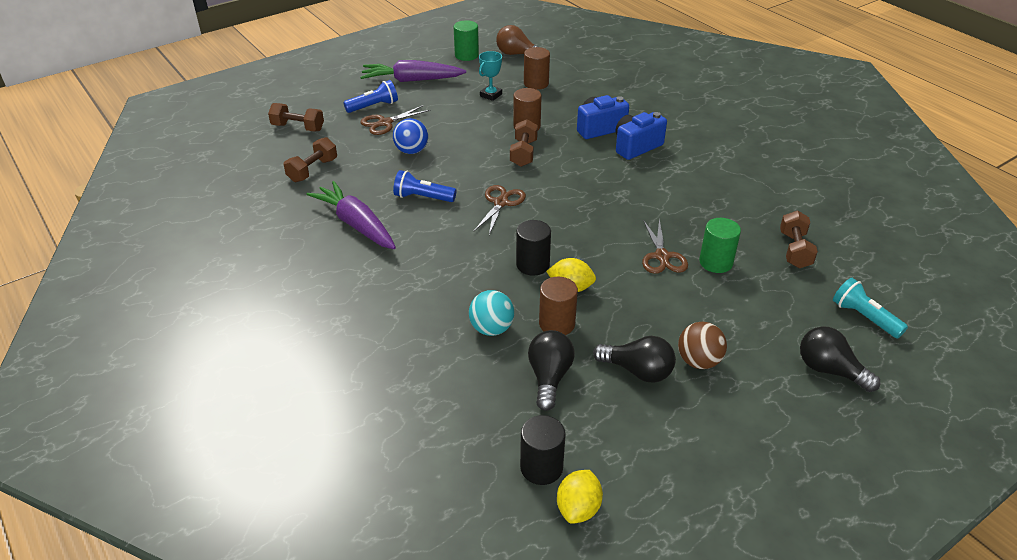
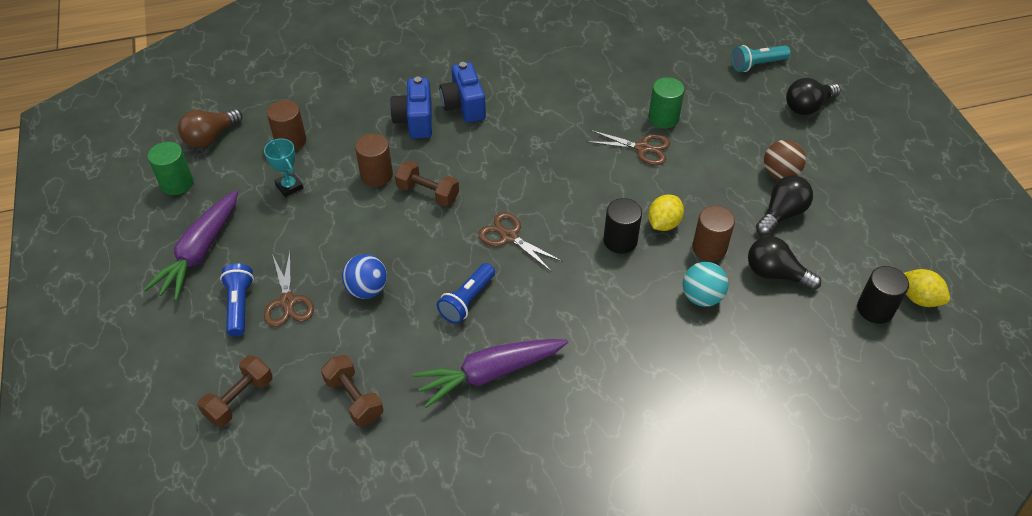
camera: 70 degrees left, 10 degrees up
(794, 250) = (665, 67): brown dumbbell -> none

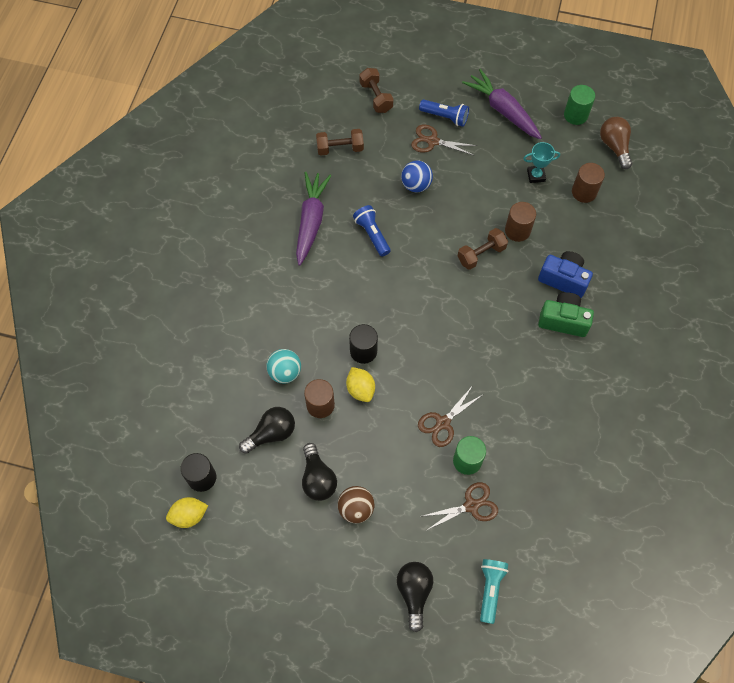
camera: 120 degrees right, 15 degrees up
(464, 105) = (563, 320): blue camera -> green camera
(509, 237) = (410, 284): brown scissors -> brown scissors (471, 506)

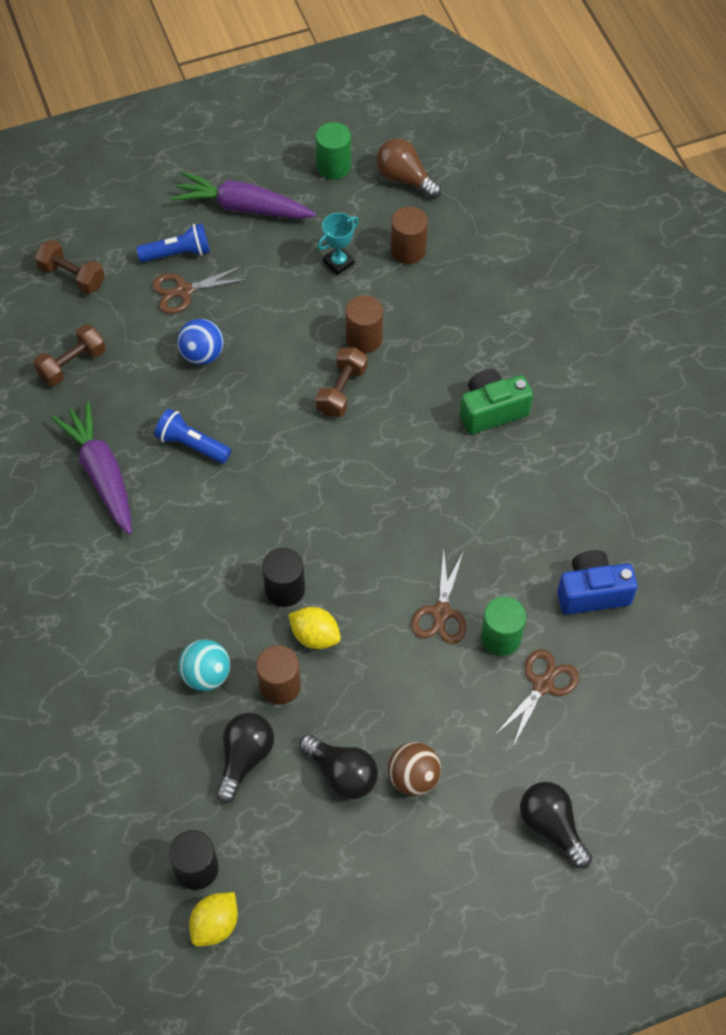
camera: 35 degrees left, 5 degrees down
(490, 589) = (632, 763): turquoise flashlight -> none
(563, 279) = (458, 363): blue camera -> blue camera (592, 592)

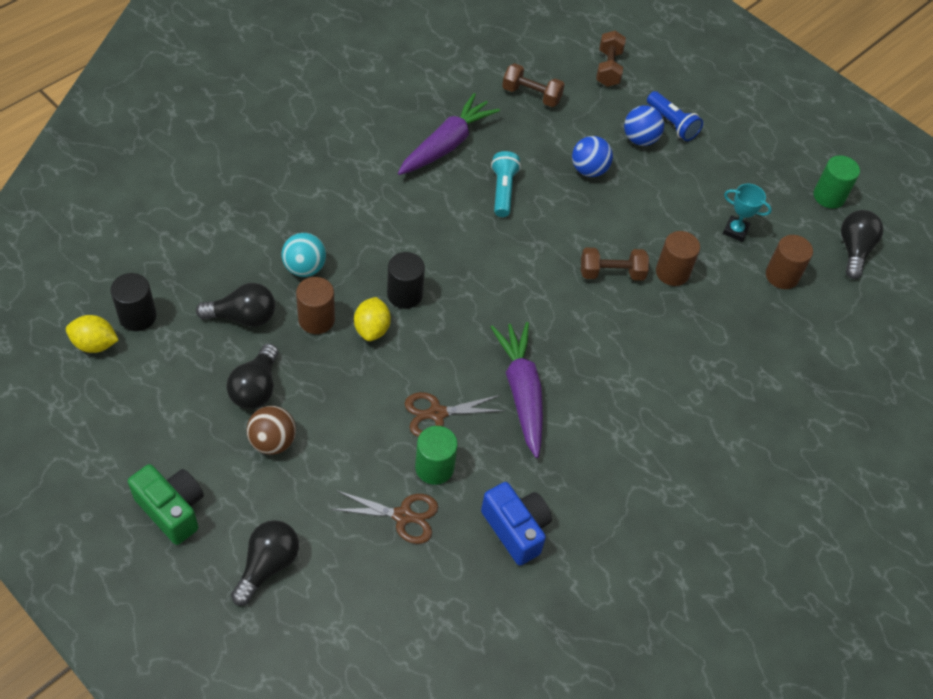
camera: 60 degrees right, 5 degrees down
(184, 291) = (640, 139): brown scissors -> blue ball
(192, 445) = (503, 191): blue flashlight -> turquoise flashlight
(243, 207) = (744, 150): purple carrot -> purple carrot (522, 392)
(405, 178) = (854, 250): brown light bulb -> black light bulb
(491, 410) = (658, 390): green camera -> green camera (172, 509)

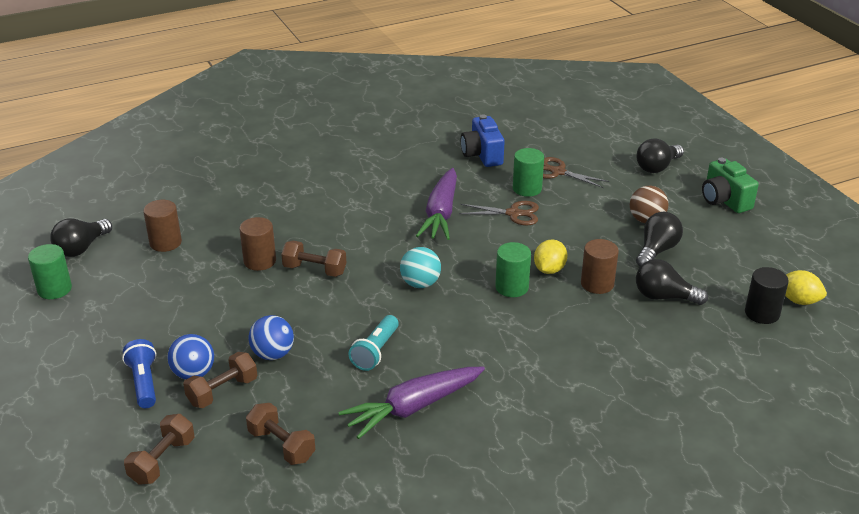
camera: 155 degrees left, 20 degrees down
(304, 268) = (600, 322): turquoise ball -> turquoise ball (420, 283)
(404, 294) = (512, 287): black cylinder -> green cylinder
(605, 128) = (222, 391): none -> brown dumbbell
(735, 231) = (173, 279): turquoise trophy -> none

